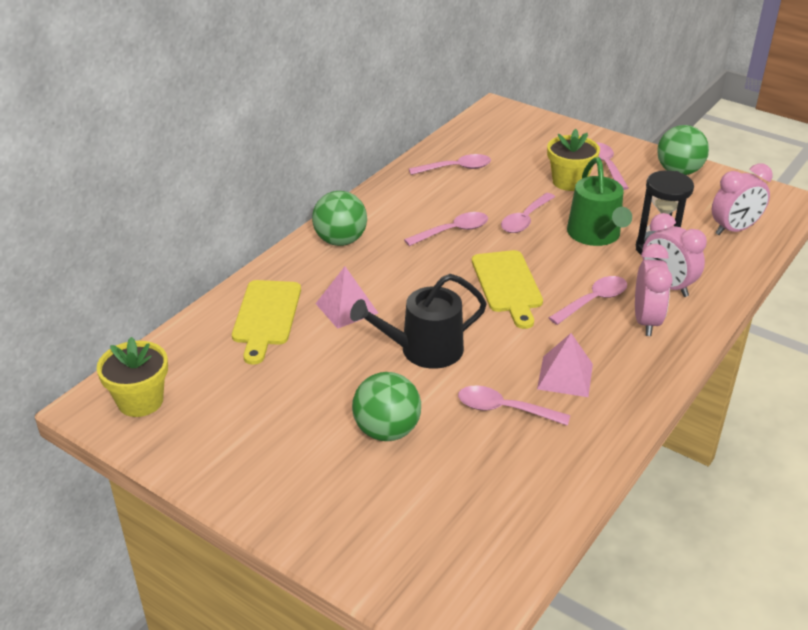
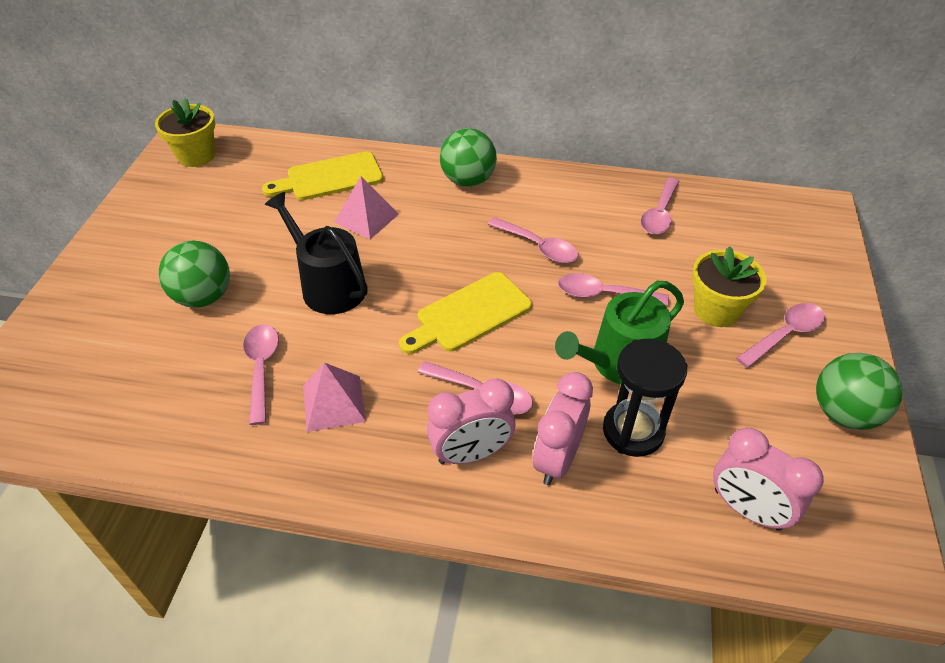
camera: 65 degrees right, 10 degrees up
(456, 168) = (659, 214): pink spoon -> pink spoon turned 60 degrees clockwise

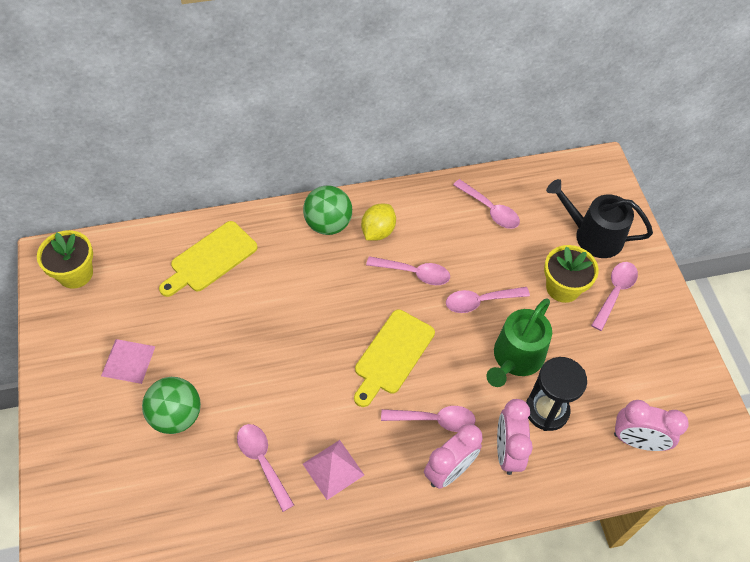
camera: 25 degrees left, 10 degrees up
(328, 286) = (271, 368): black watering can -> black watering can (593, 235)
(366, 218) = (265, 291): pink pyramid -> pink pyramid (128, 361)
(518, 200) = (378, 231): none -> yellow lemon
(659, 214) = (490, 210): pink spoon -> pink spoon turned 45 degrees counterclockwise
(843, 413) = (671, 344): green ball -> none

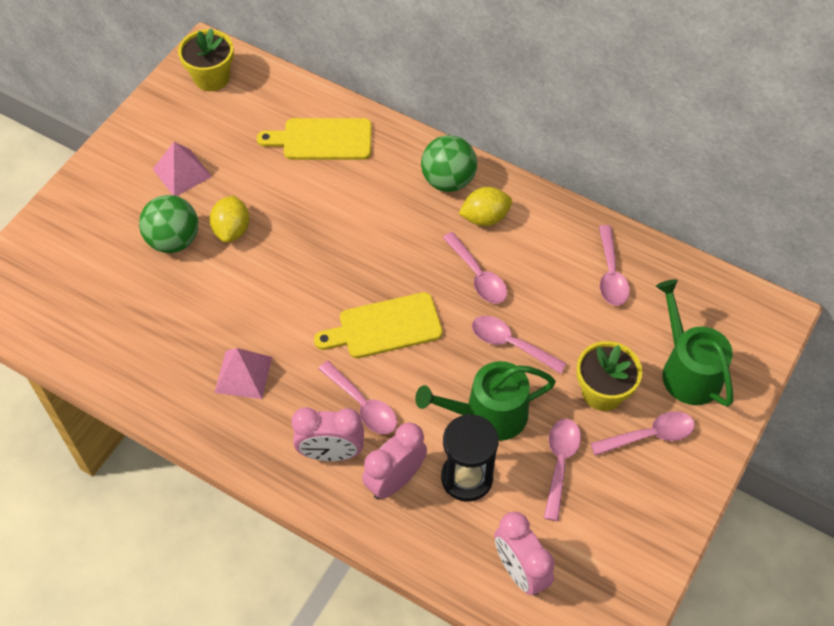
camera: 45 degrees right, 0 degrees up
(213, 373) = (232, 230): none -> yellow lemon
(262, 461) = (198, 325): pink spoon -> pink spoon (560, 463)
(593, 235) = (687, 370): black watering can -> green watering can

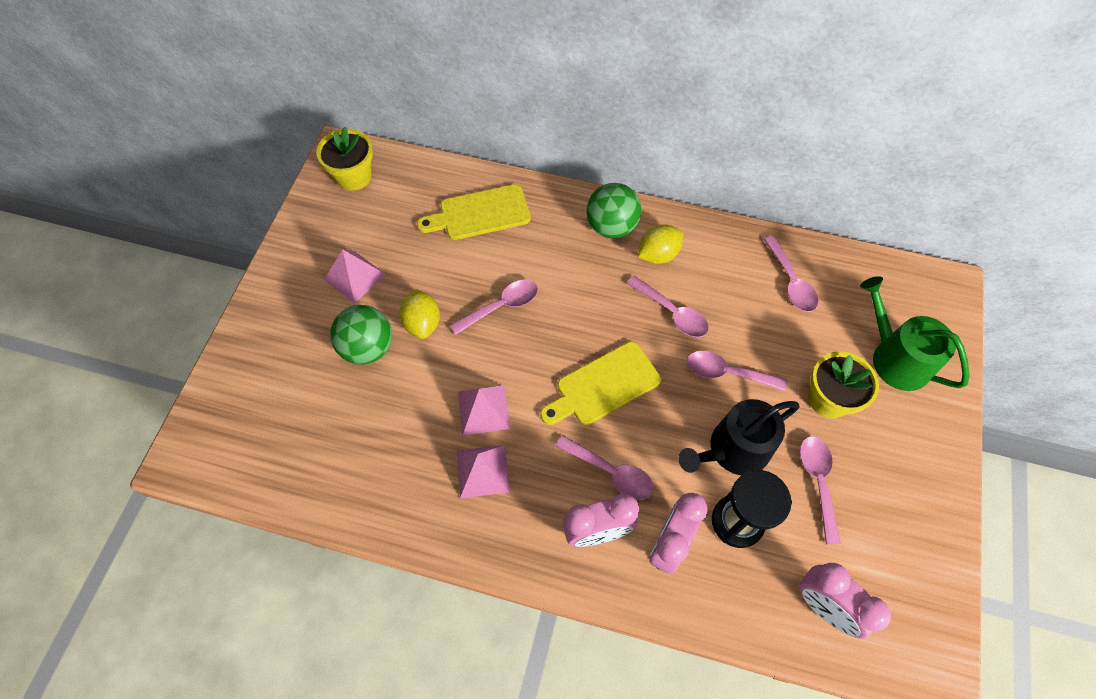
camera: 15 degrees left, 5 degrees up
(263, 321) = (483, 409): none -> pink pyramid
(488, 414) = (733, 450): green watering can -> black watering can
(649, 435) = (887, 431): pink spoon -> pink spoon (501, 306)

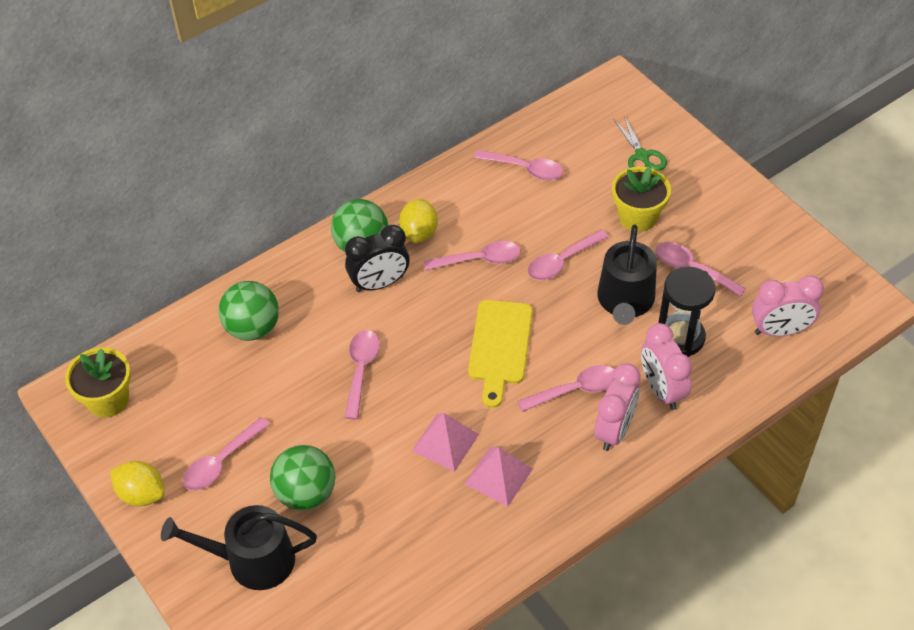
camera: 50 degrees left, 10 degrees down
(288, 354) = (252, 560): none -> black watering can
(354, 276) = (221, 462): pink pyramid -> pink spoon
(422, 323) = (321, 437): yellow lemon -> yellow lemon (142, 494)
(480, 214) = (252, 328): yellow cutting board -> green ball
(588, 262) = (379, 283): none -> black clock
(895, 358) = (642, 156): green watering can -> green scissors

